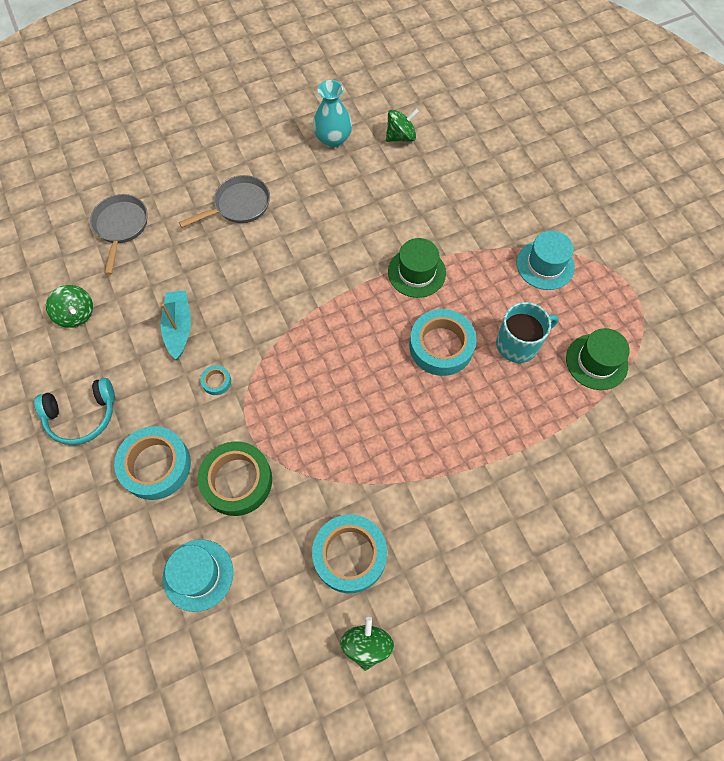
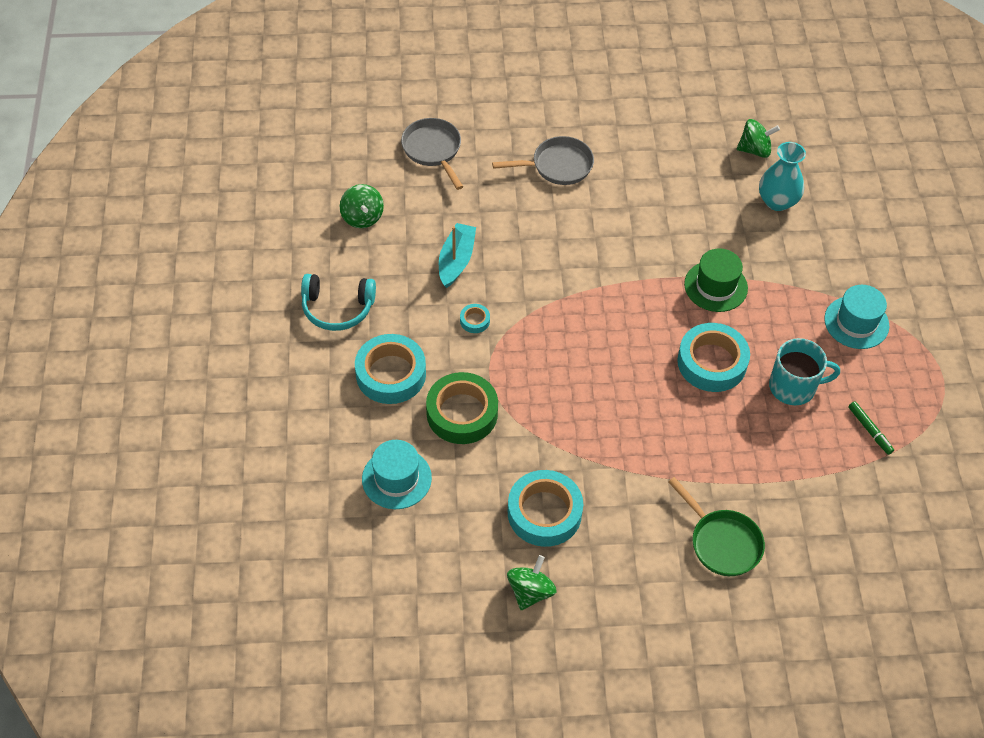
camera: 20 degrees right, 10 degrees down
(121, 227) = (433, 150): grey pan -> grey pan turned 45 degrees counterclockwise
(333, 139) = (681, 131): turquoise vase -> turquoise vase (777, 201)
(518, 521) = (722, 542): none -> green pan
(596, 362) = (869, 430): green hat -> green marker

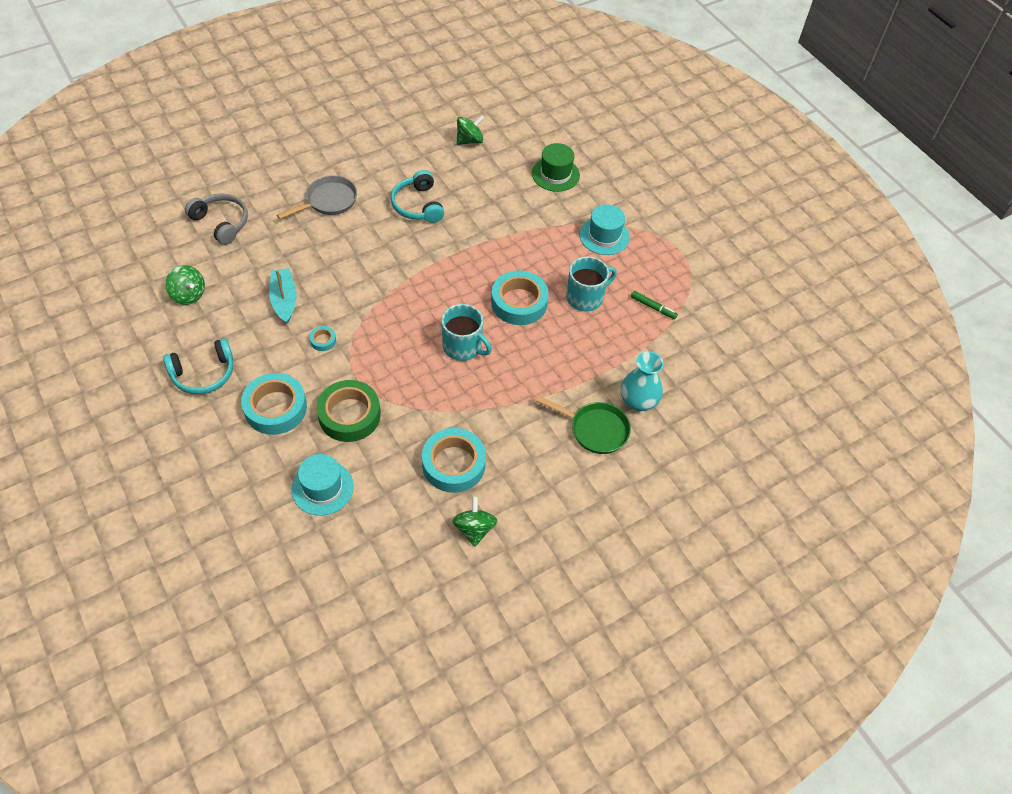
camera: 30 degrees left, 0 degrees up
(433, 150) = (221, 223): grey pan -> grey headphones
(622, 388) = (463, 347): none -> turquoise mug
(654, 206) = (418, 205): none -> turquoise headphones
(715, 286) = (493, 247): green hat -> green hat (555, 174)
(777, 201) = (505, 171): turquoise vase -> turquoise vase (638, 401)

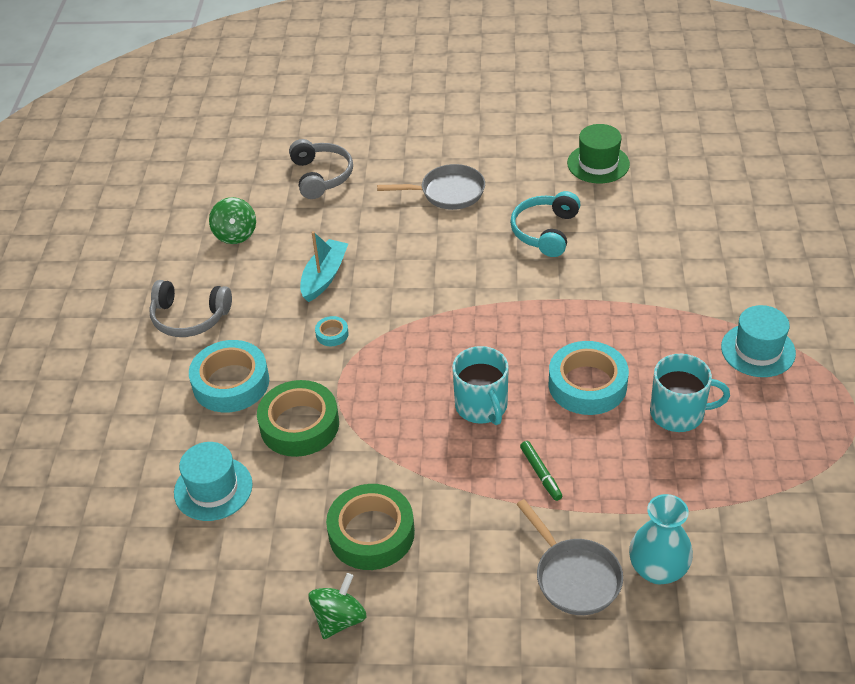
camera: 40 degrees right, 10 degrees down
(204, 374) = (189, 318): turquoise headphones -> grey headphones
(453, 464) = (371, 533): turquoise tape -> green tape
(469, 140) = (660, 182): green spinning top -> none
(555, 174) = (744, 255): green hat -> green hat (598, 164)
(595, 429) = (574, 577): green pan -> grey pan
(653, 307) = (764, 463): green marker -> green marker (540, 474)

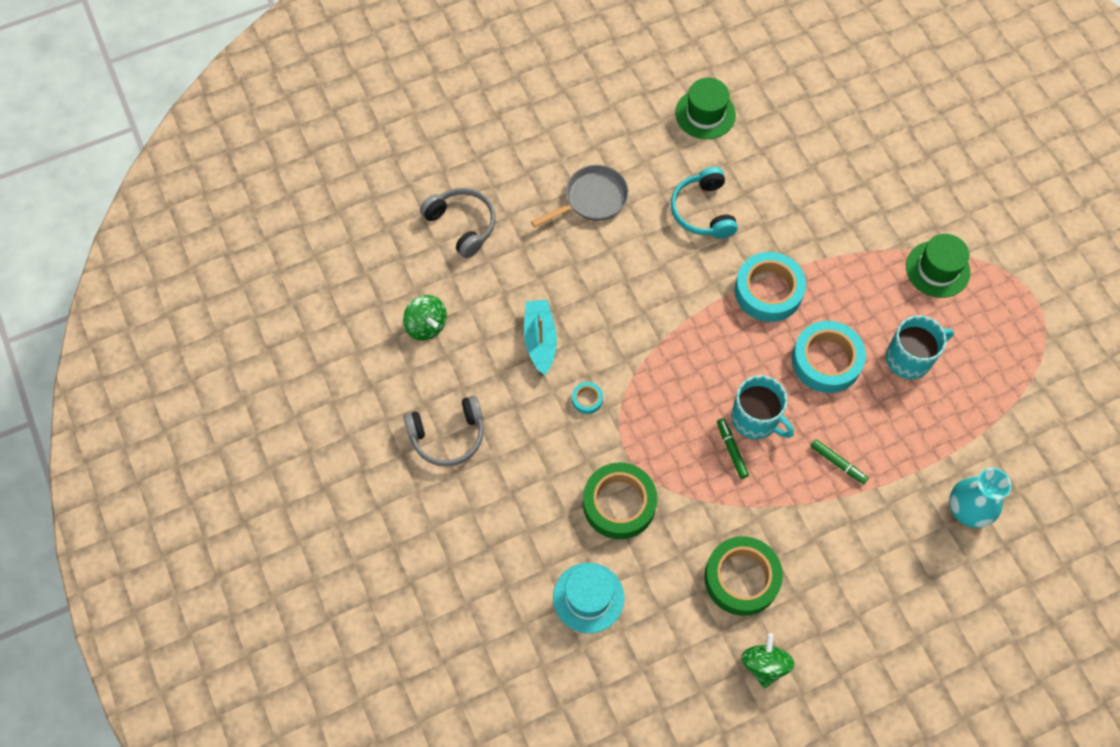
camera: 30 degrees left, 20 degrees up
(231, 383) = (532, 488): turquoise tape -> turquoise tape (768, 291)
(439, 422) = (731, 450): none -> green marker
(574, 577) = (913, 544): grey pan -> none
(758, 350) = (937, 269): turquoise hat -> green hat

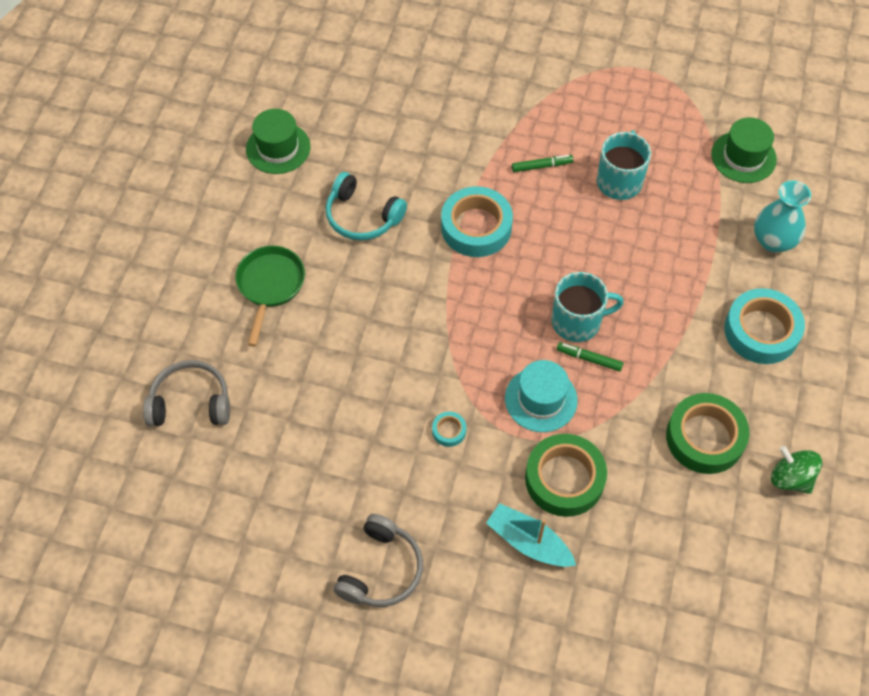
camera: 50 degrees left, 5 degrees down
(426, 325) = (258, 506): green spinning top -> none
(540, 340) = (360, 425): turquoise boat -> turquoise boat (528, 542)
(588, 597) = (628, 568): turquoise hat -> turquoise hat (541, 399)
(592, 199) = (270, 285): grey pan -> green pan
(826, 360) = (572, 235): turquoise tape -> turquoise tape (761, 331)
(838, 463) = (664, 295): green marker -> green marker (541, 166)
(937, 269) = (563, 107): green hat -> green hat (743, 157)

